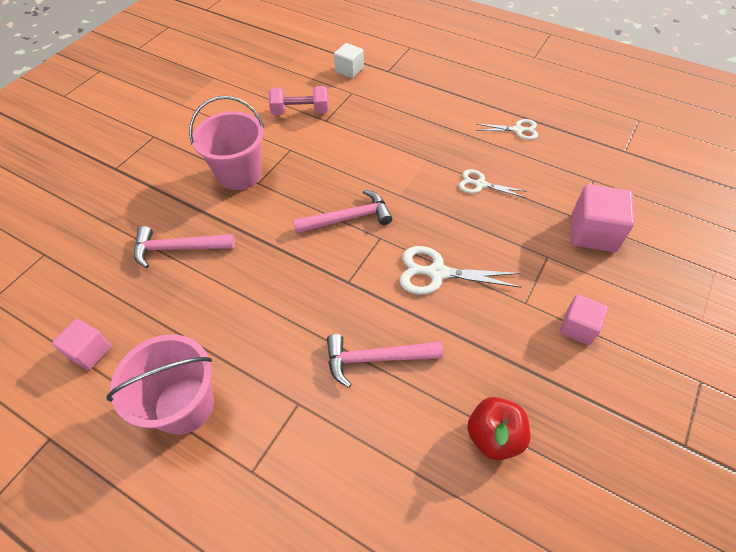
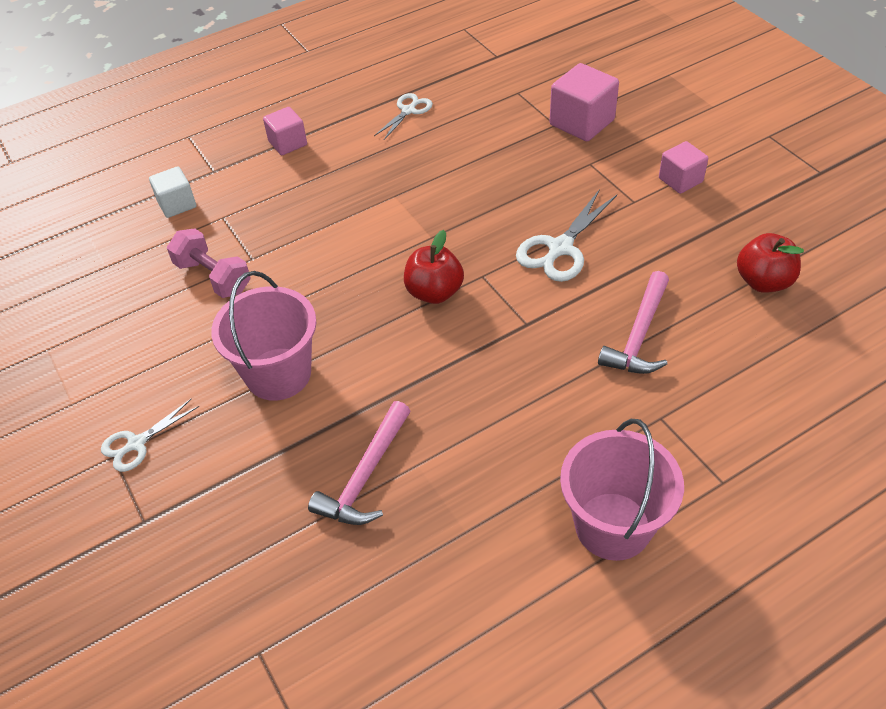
camera: 60 degrees left, 5 degrees down
(90, 352) = (479, 616): pink cube -> pink cube (288, 143)
(300, 112) = (213, 277): pink dumbbell -> pink dumbbell turned 75 degrees counterclockwise
(348, 218) = (434, 292): pink hammer -> red apple
(480, 184) = (464, 170): white scissors -> white scissors (136, 444)

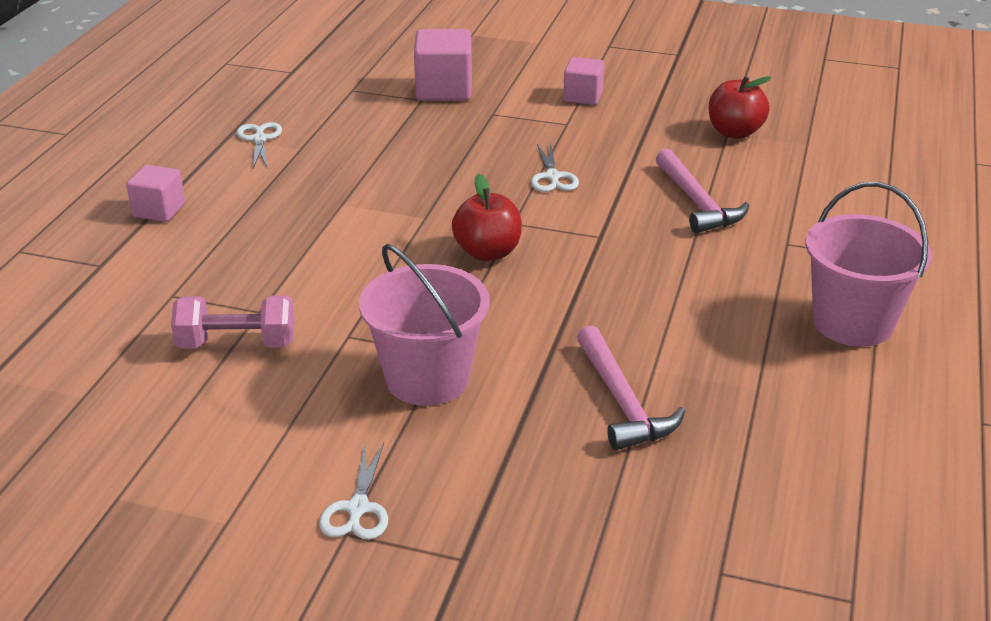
camera: 45 degrees left, 15 degrees down
(177, 204) = (96, 309): white cube -> none
(560, 248) = (552, 177): white scissors -> white scissors, size x0.63

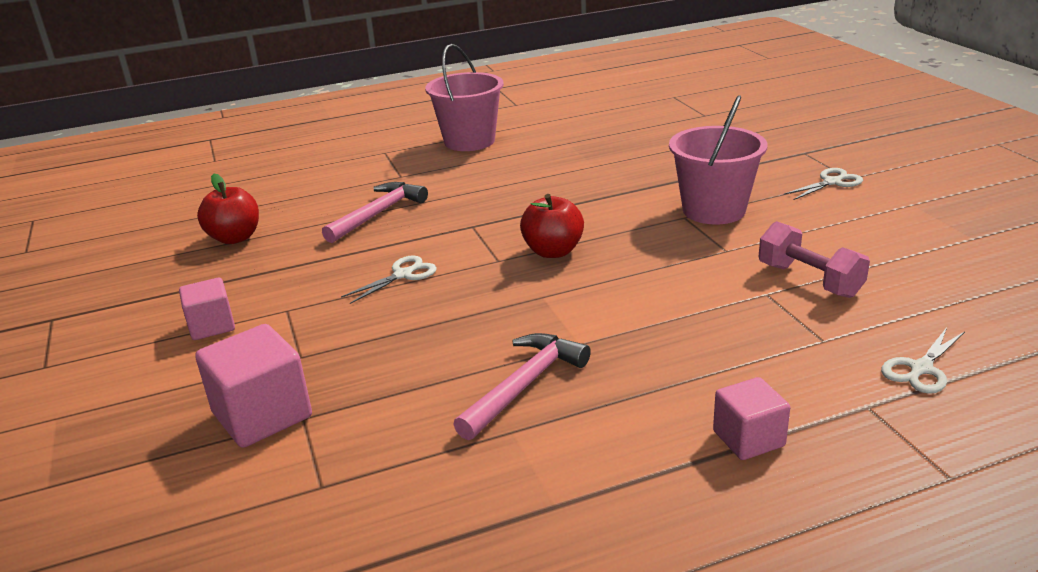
camera: 125 degrees left, 5 degrees down
(259, 139) = (528, 475): white scissors -> white scissors (920, 369)
(622, 402) = (635, 162): pink hammer -> pink hammer (524, 385)

